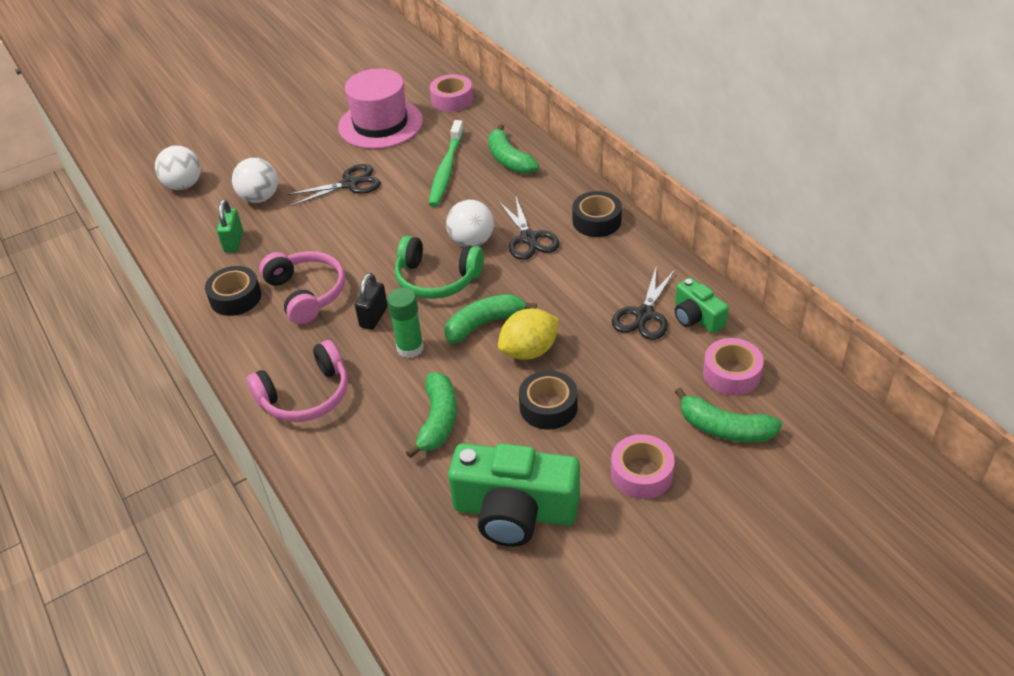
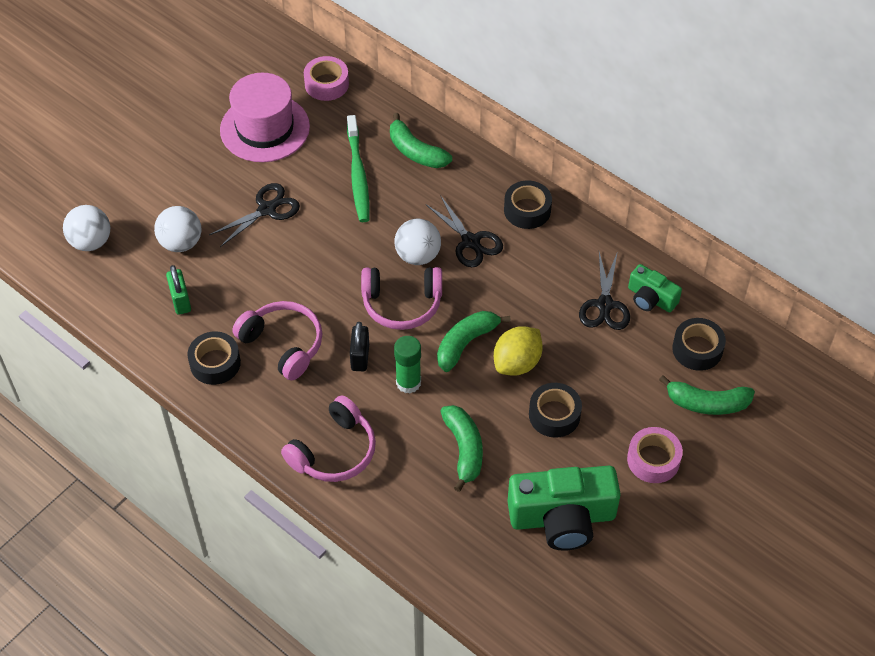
camera: 20 degrees left, 10 degrees up
(437, 279) = (402, 304): green headphones -> pink headphones
(731, 373) = (697, 349): pink tape -> black tape

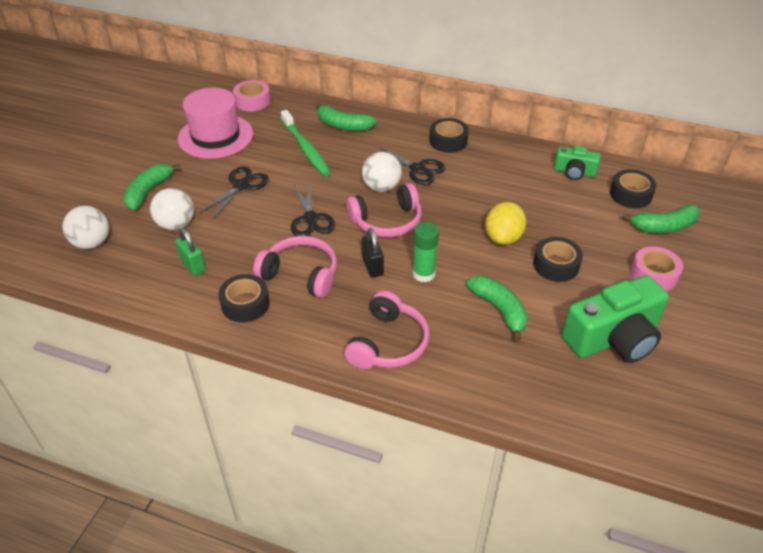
camera: 20 degrees left, 10 degrees down
(466, 343) = (454, 235): green banana -> green banana (148, 192)
(605, 305) = (544, 184): black scissors -> black scissors (311, 219)

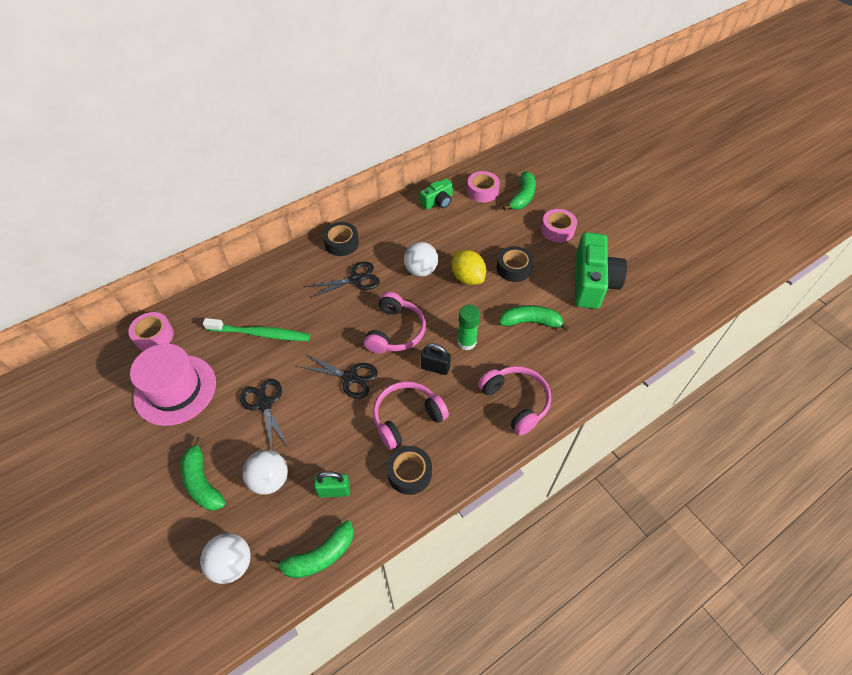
camera: 55 degrees left, 10 degrees up
(343, 125) = (257, 293): green banana -> green banana (320, 556)
(381, 187) = (355, 312): white ball -> white ball (421, 270)
(630, 194) = (482, 191): black tape -> pink tape

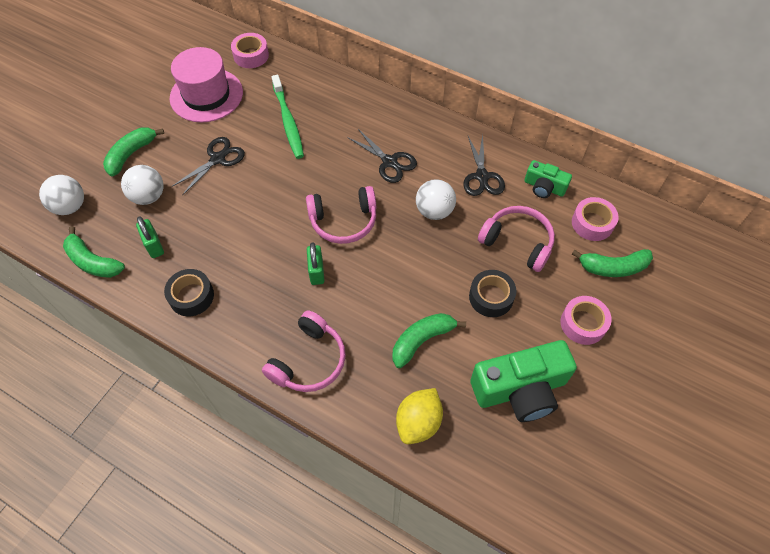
camera: 65 degrees right, 5 degrees up
(341, 243) = (429, 131): black tape -> none
(350, 377) = (273, 208): black scissors -> black scissors (482, 176)
(407, 418) = (248, 271): pink headphones -> pink headphones (517, 242)
(435, 367) = (316, 272): black padlock -> green padlock
(466, 342) = (362, 288): green glue stick -> none
(467, 278) = (449, 257): yellow lemon -> yellow lemon (418, 422)
(530, 322) = (422, 340): green banana -> green banana turned 105 degrees counterclockwise

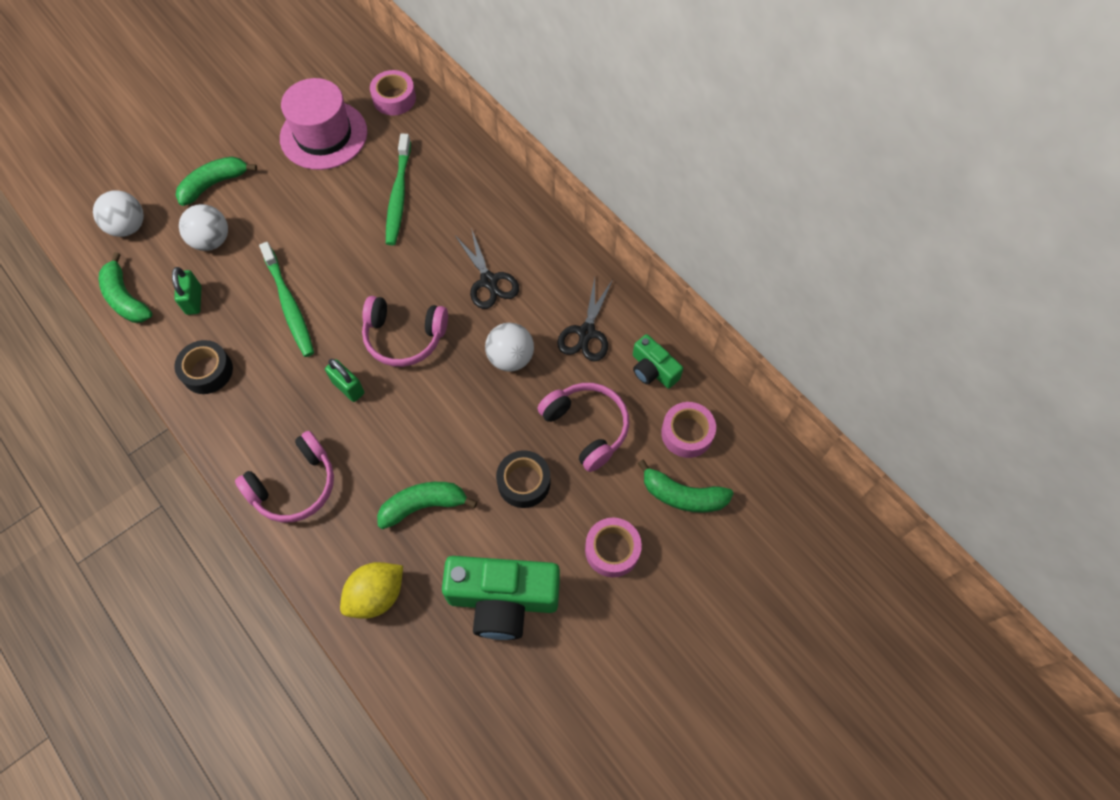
camera: 20 degrees right, 5 degrees up
(218, 159) = (302, 218): black scissors -> none
(238, 226) = (289, 305): none -> green toothbrush
(316, 272) = (348, 387): green padlock -> green padlock turned 60 degrees counterclockwise

